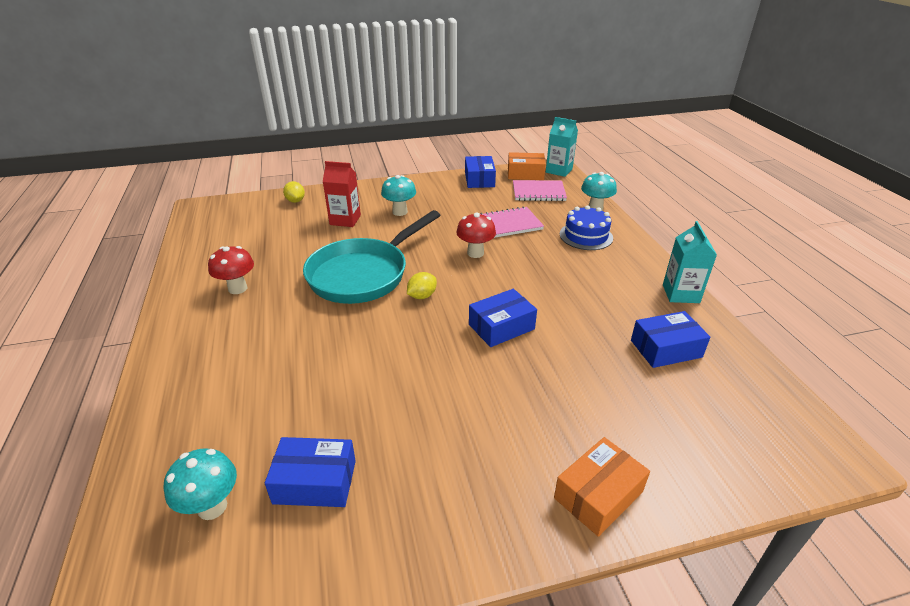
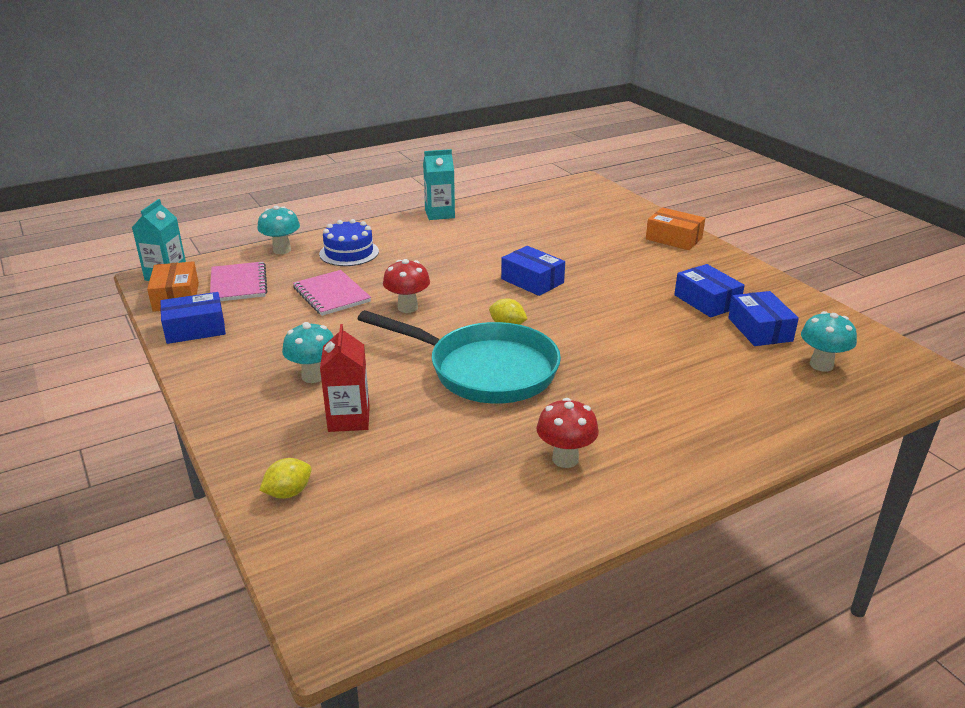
camera: 105 degrees left, 5 degrees down
(666, 349) = (518, 220): blue box -> blue box (706, 301)

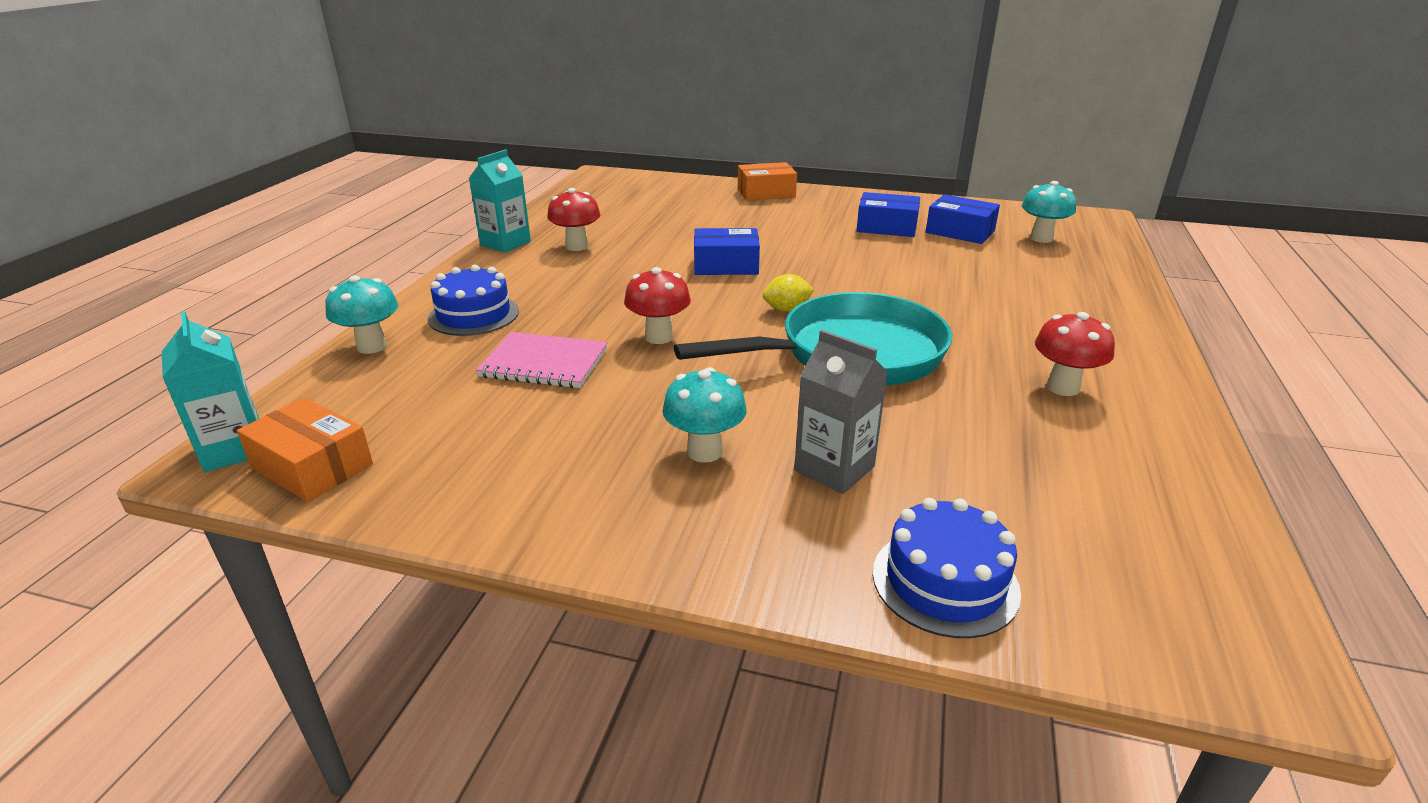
camera: 45 degrees left, 0 degrees up
(195, 329) = (430, 487): blue box -> none
(238, 284) = (386, 407): pink notebook -> none
(288, 493) = (945, 582): yellow lemon -> blue cake
(349, 419) = (834, 468): red carton -> grey carton
(472, 231) = (577, 246): none -> red mushroom

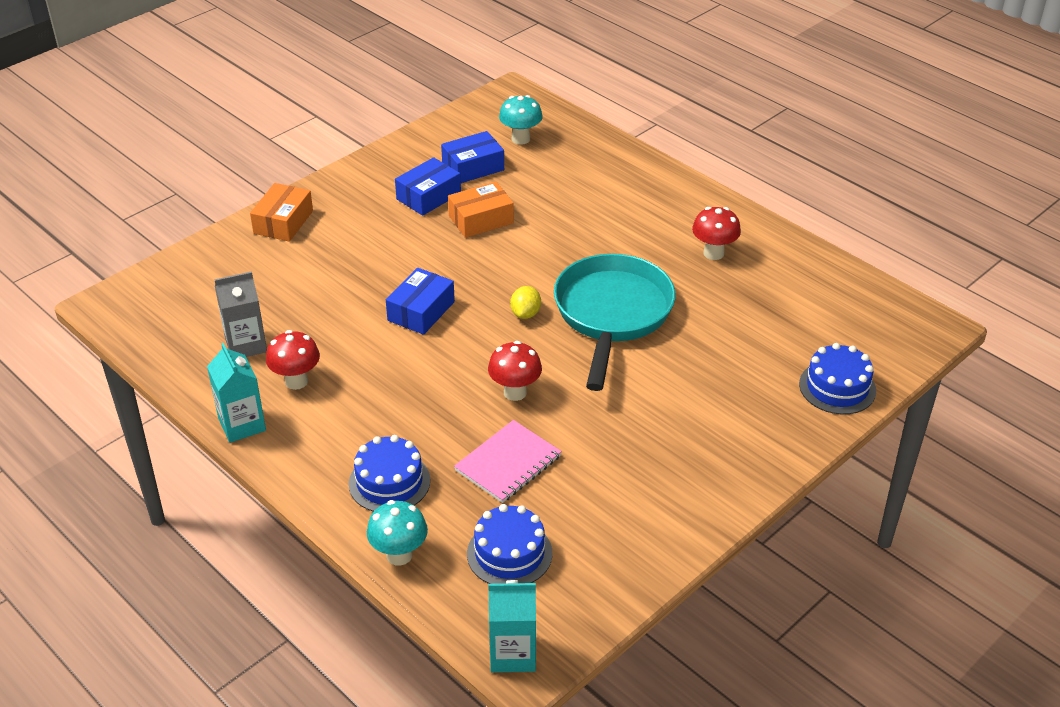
camera: 60 degrees left, 10 degrees up
(312, 466) = (566, 612): orange box -> orange box (481, 219)
(400, 403) = (509, 553): none -> blue cake
(704, 451) = (676, 425): turquoise mushroom -> none
(834, 468) = (728, 381): grey carton -> grey carton (246, 345)

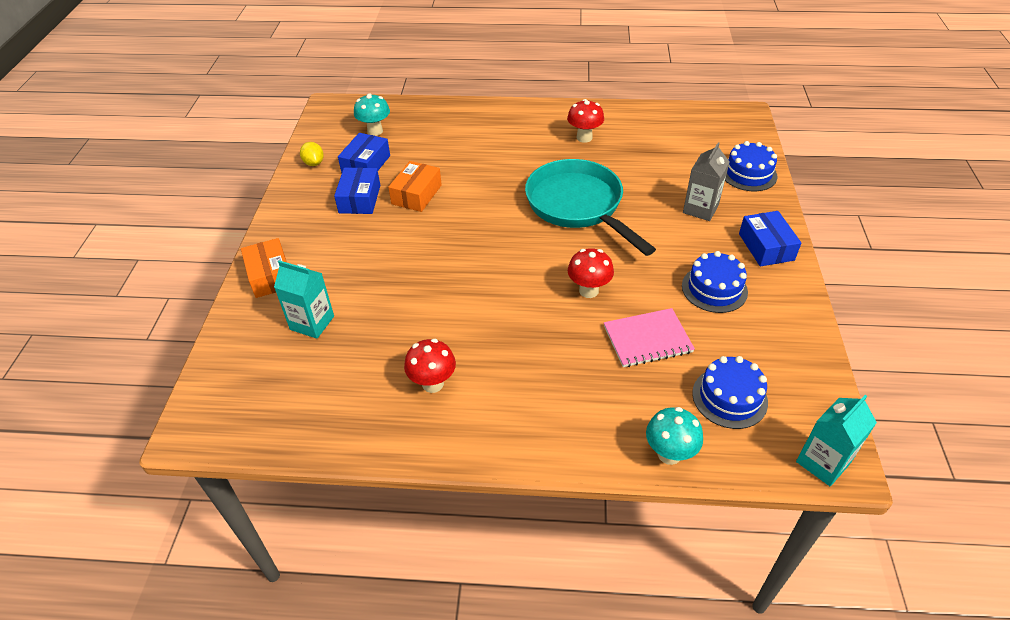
camera: 40 degrees left, 5 degrees up
(242, 424) = (434, 445): turquoise carton -> turquoise carton (312, 323)
(246, 345) = (358, 383): grey carton -> grey carton (700, 209)
(389, 482) = (593, 408): blue cake -> blue cake (714, 289)
(421, 311) = (456, 277): blue box -> blue box (766, 247)
(508, 463) = (647, 339): pink notebook -> pink notebook turned 75 degrees clockwise
(525, 313) = (526, 237): yellow lemon -> yellow lemon (314, 163)

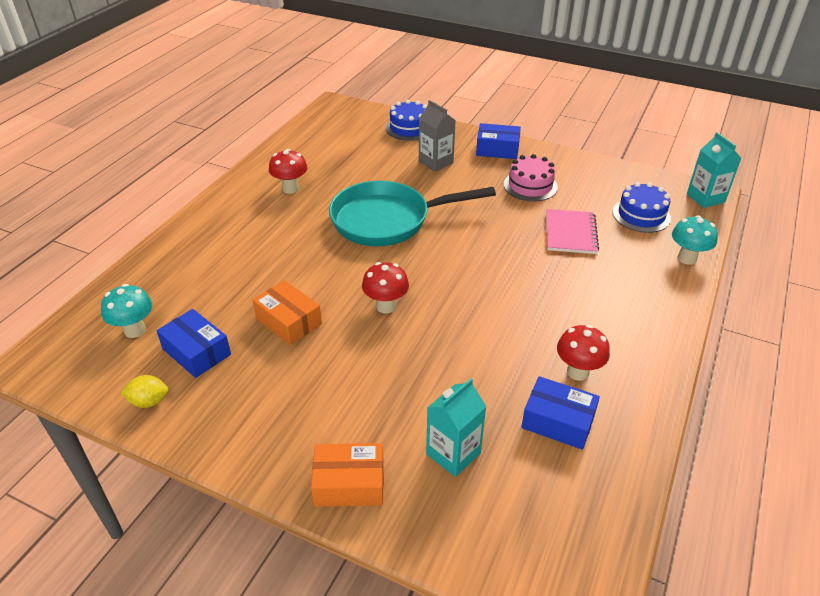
camera: 70 degrees left, 5 degrees down
(359, 199) = (260, 370): blue box -> blue box (558, 421)
(588, 291) = (501, 246): red mushroom -> red mushroom (386, 306)
(714, 289) = (530, 186): blue cake -> pink cake

